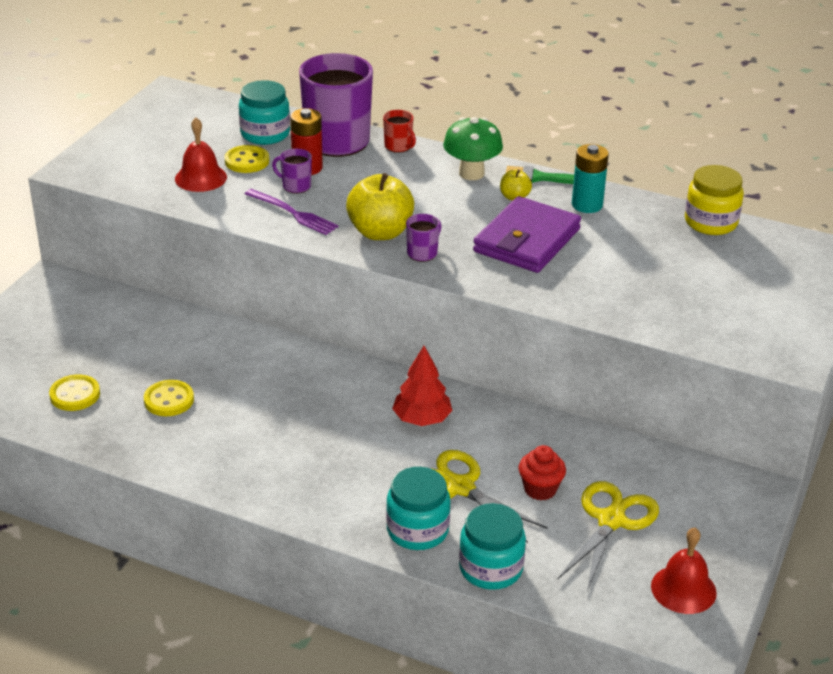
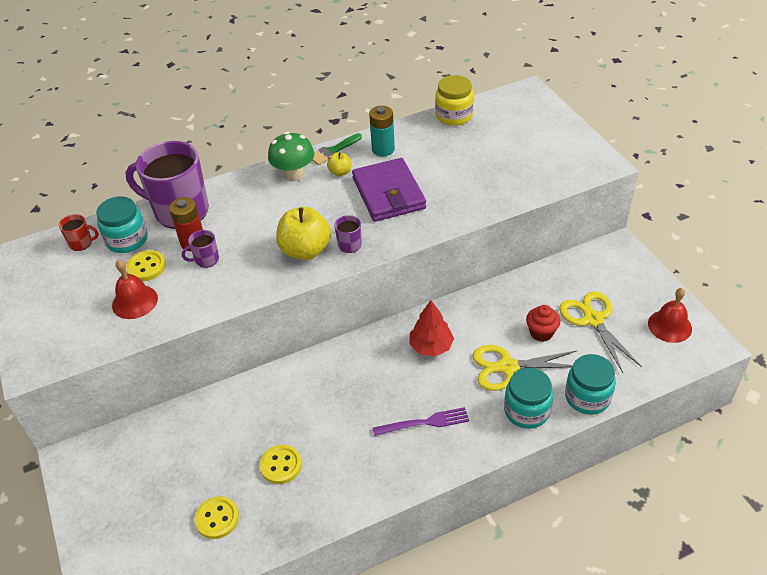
camera: 45 degrees left, 10 degrees up
(294, 214) = (236, 278): purple fork -> purple fork (425, 422)
(398, 146) = (225, 188): red mug -> red mug (81, 243)

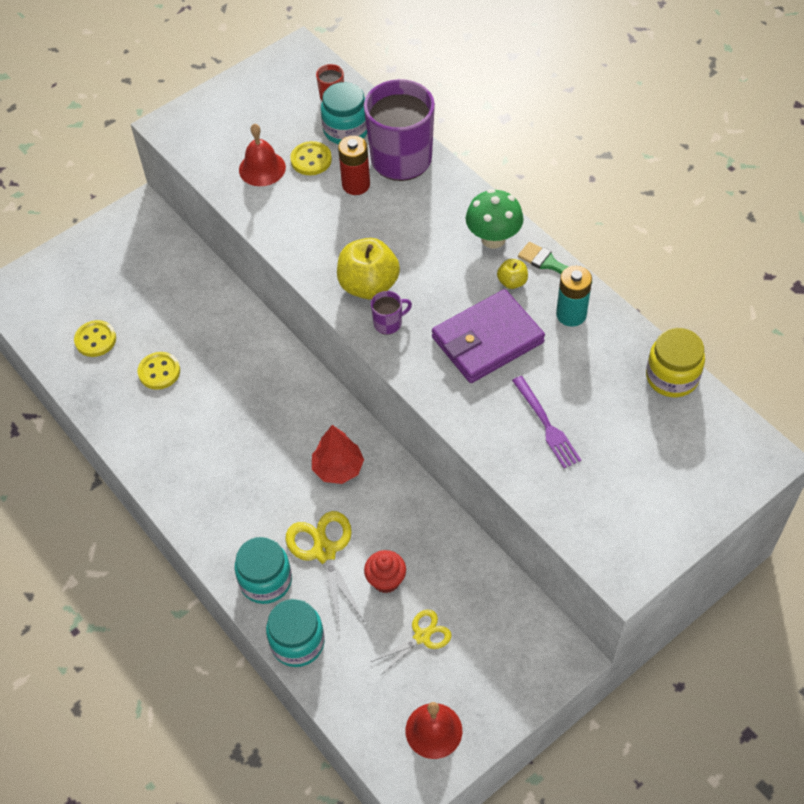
camera: 75 degrees right, 10 degrees up
(206, 260) = (333, 204): purple mug -> none
(425, 422) = (232, 485): purple fork -> purple fork (547, 425)
(593, 319) = (422, 636): yellow scissors -> yellow scissors, size x0.63

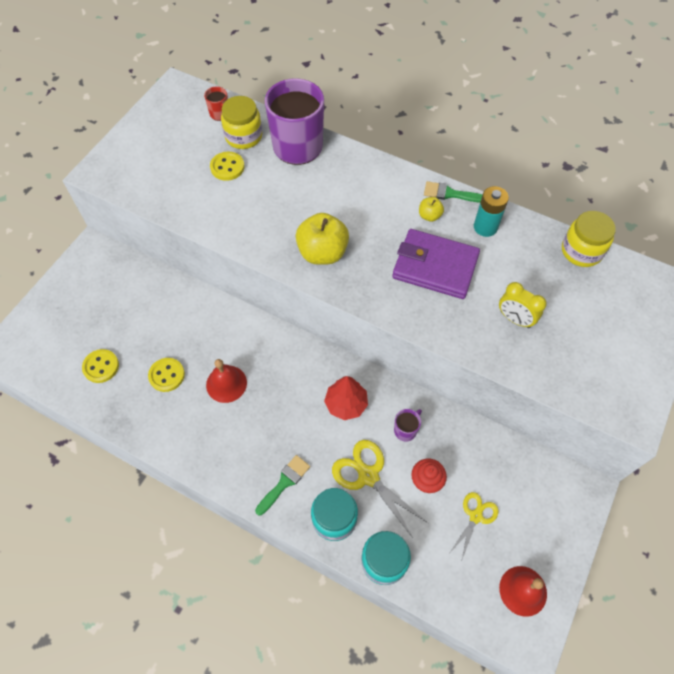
camera: 25 degrees left, 5 degrees up
(231, 525) = (284, 482): none -> green brush
(262, 168) = (191, 185): red bell -> red bell (226, 383)
(346, 130) = (243, 136): turquoise jar -> yellow jar
(356, 185) = (272, 176): red battery -> none
(388, 323) = (353, 278): purple mug -> purple mug (406, 430)
(487, 340) = (435, 266): purple wallet -> purple wallet turned 75 degrees clockwise
(493, 239) = (398, 187): green mushroom -> none
(547, 425) = (515, 319): purple fork -> yellow clock

